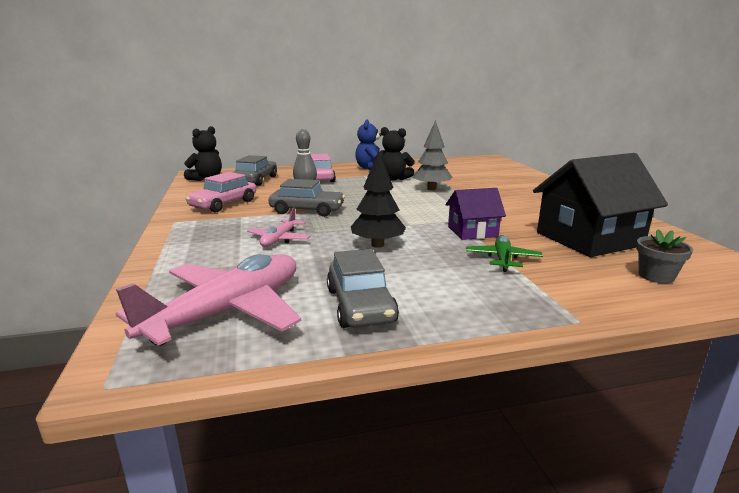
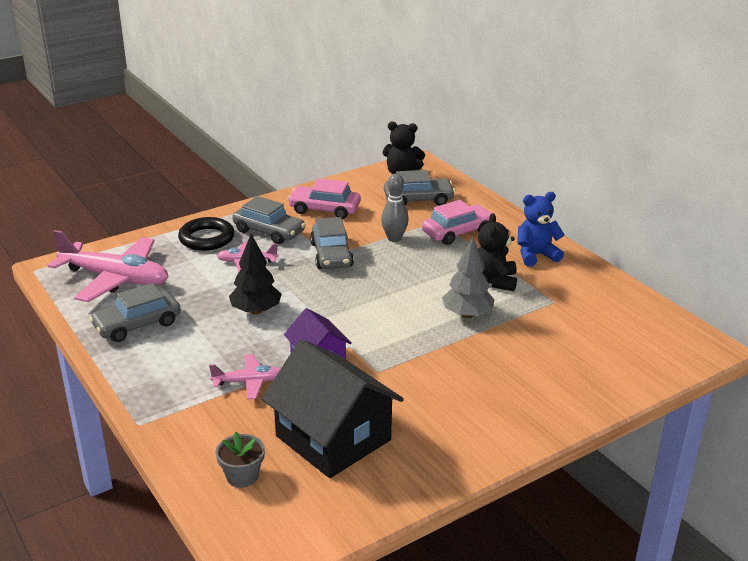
camera: 70 degrees right, 10 degrees up
(203, 252) = (206, 238): none -> black ring
(232, 226) = (269, 231): none -> grey car
(502, 259) = (249, 382): green plane -> pink plane

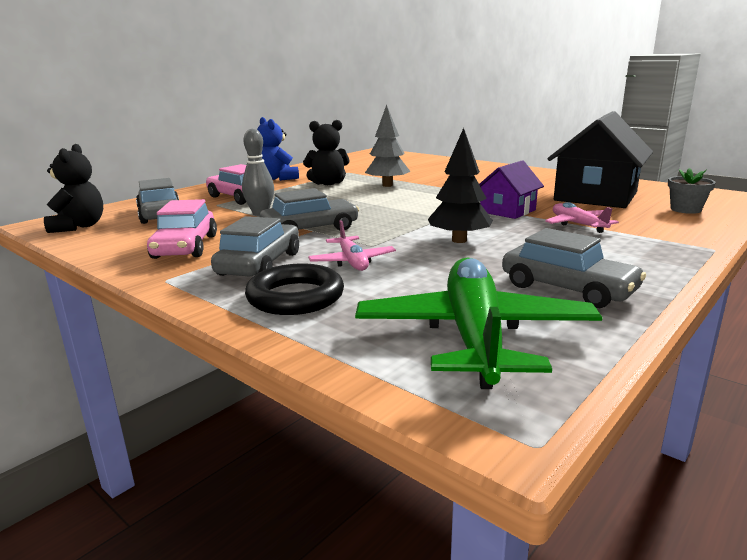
camera: 105 degrees left, 10 degrees down
(115, 278) = (474, 336): pink plane -> green plane

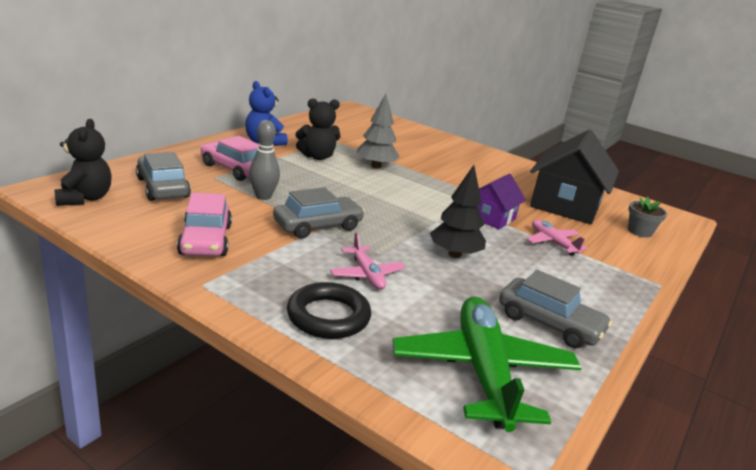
camera: 10 degrees left, 5 degrees up
(259, 264) = (284, 270): grey car -> none

